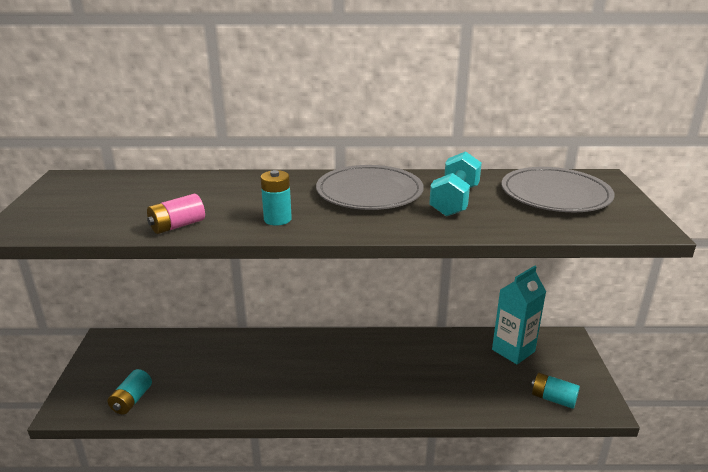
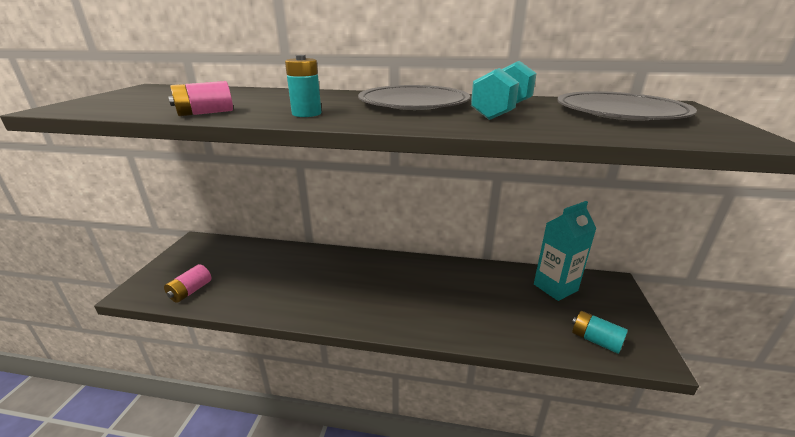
camera: 10 degrees right, 0 degrees up
(132, 400) = (190, 291): turquoise battery -> pink battery

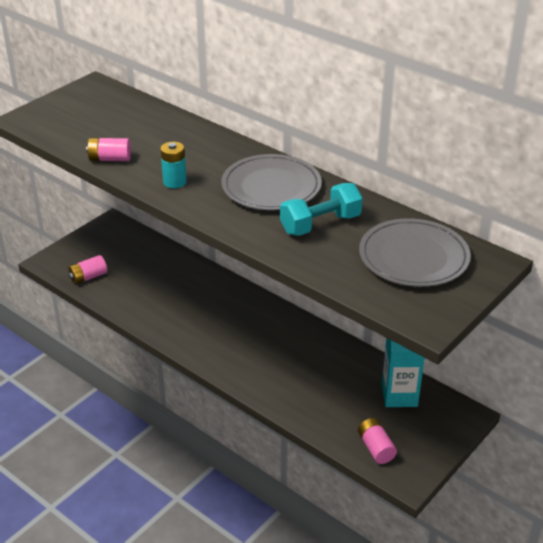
camera: 30 degrees right, 10 degrees up
(595, 340) = (376, 448): turquoise battery -> pink battery

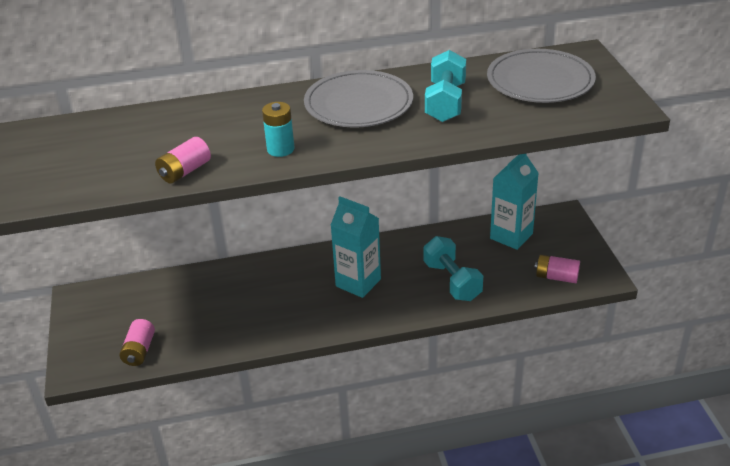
camera: 50 degrees left, 0 degrees up
(252, 338) = (358, 283): none -> turquoise carton
(305, 388) = (452, 281): none -> turquoise dumbbell

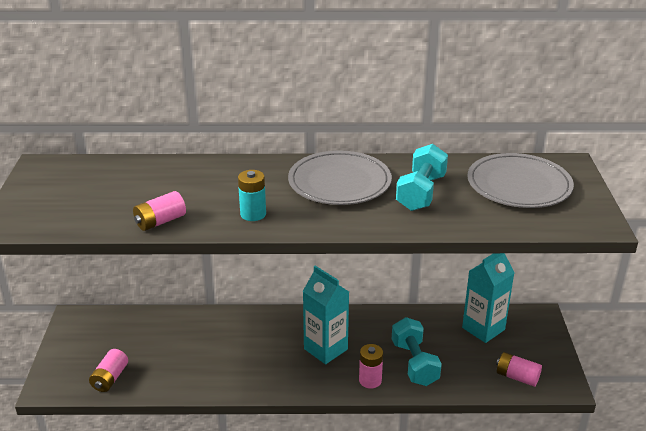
camera: 10 degrees right, 5 degrees down
(412, 305) = (370, 380): none -> pink battery

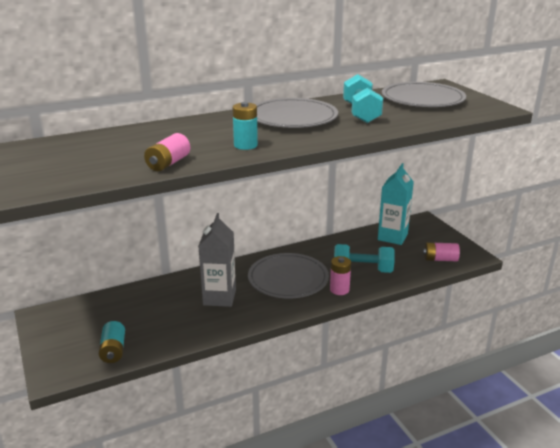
camera: 25 degrees left, 5 degrees down
(110, 378) = (113, 350): pink battery -> turquoise battery
(242, 350) = (219, 297): none -> grey carton
(325, 349) = (288, 279): turquoise carton -> grey plate
(414, 363) = (362, 270): turquoise dumbbell -> turquoise dumbbell turned 45 degrees counterclockwise

